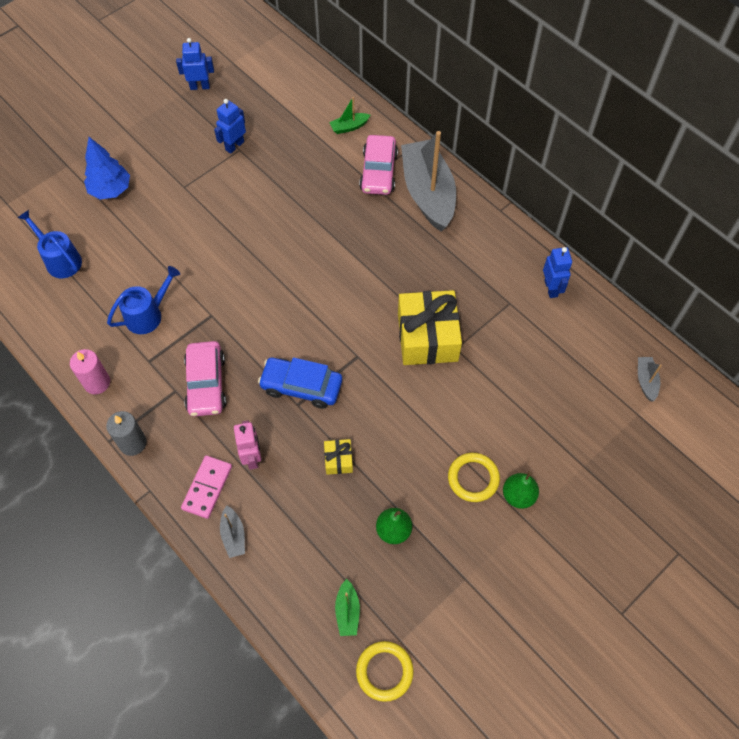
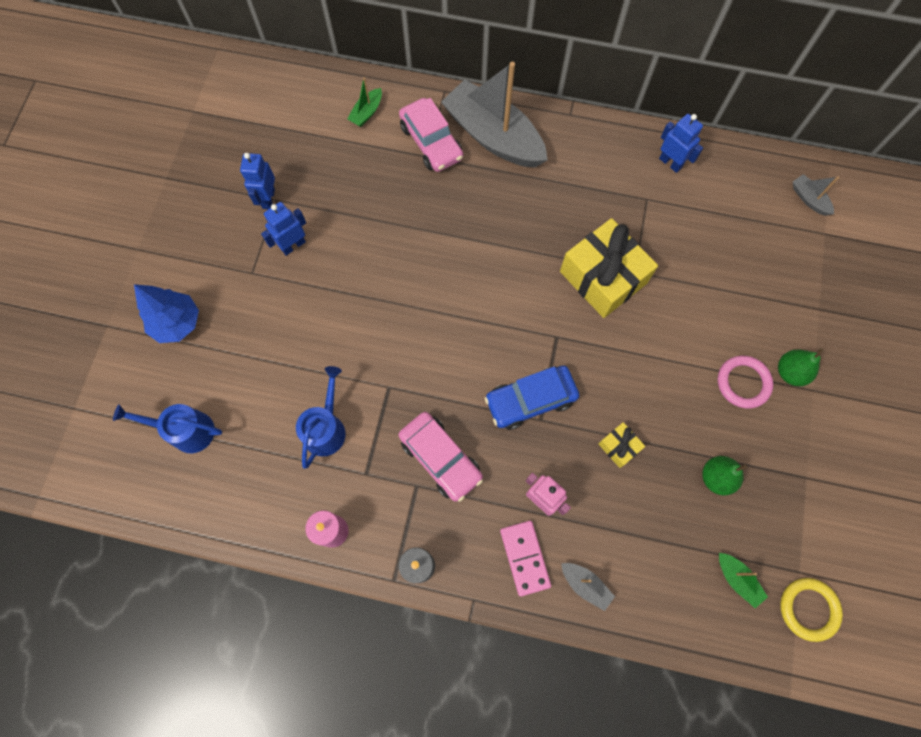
camera: 35 degrees left, 10 degrees up
(200, 86) = (179, 156): blue robot -> blue robot (293, 245)
(473, 478) = (743, 383): yellow ring -> pink ring

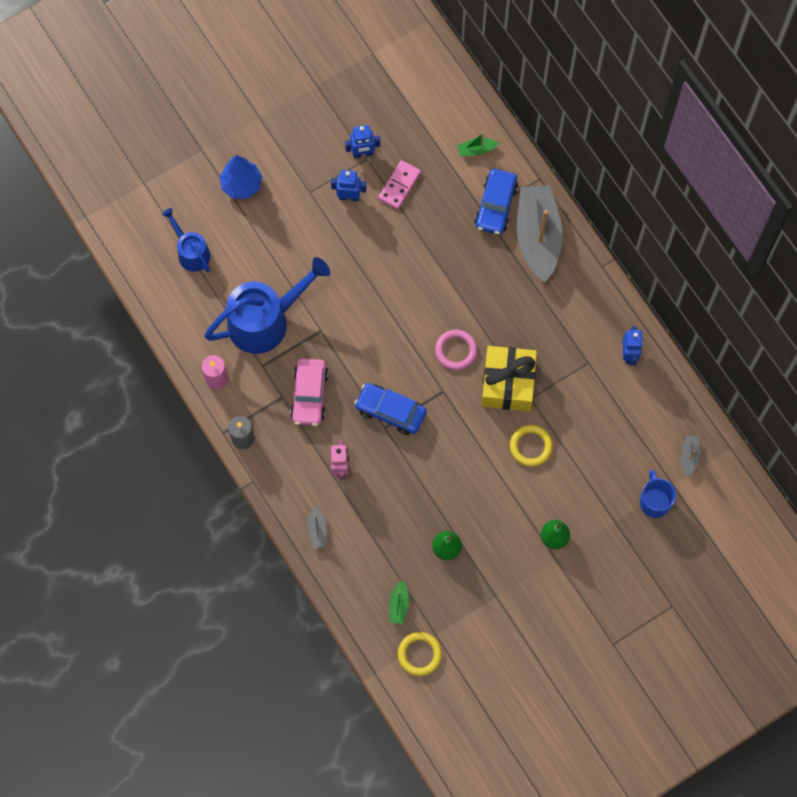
camera: 45 degrees right, 0 degrees up
(268, 198) = (363, 153): blue robot -> blue robot turned 150 degrees counterclockwise
(326, 428) = (265, 321): blue watering can -> blue watering can, size x1.83
(431, 142) = (496, 206): pink car -> blue car
(524, 558) = (300, 487): pink domino -> pink domino (399, 185)
(619, 447) = (411, 482): yellow gift -> none
(681, 313) = (530, 446): none -> yellow ring
(743, 383) = (520, 516): pink ring -> pink ring (456, 350)
(828, 261) = (654, 501): none -> blue mug

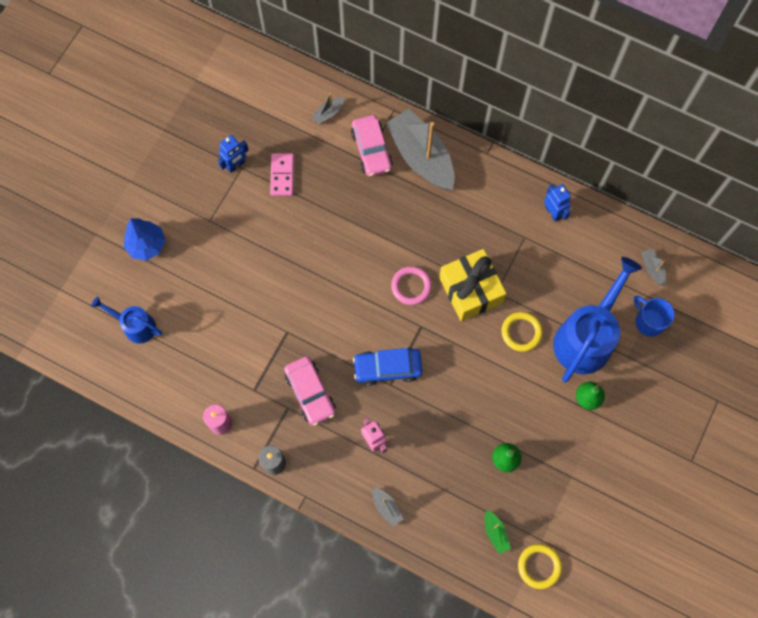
camera: 30 degrees left, 0 degrees up
(265, 321) = (234, 350): blue watering can -> blue watering can (586, 338)
(349, 197) = (245, 207): blue robot -> none
(476, 150) = (328, 113): green boat -> grey boat
(496, 206) = (371, 150): blue car -> pink car

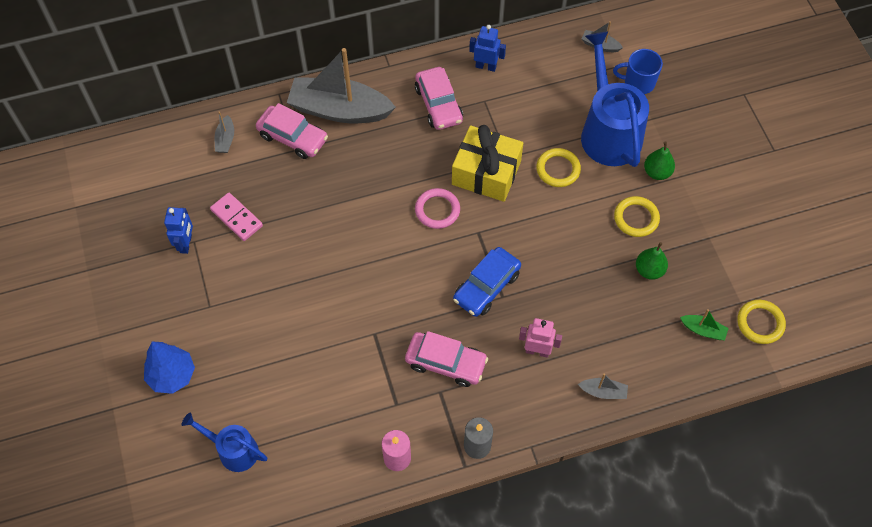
camera: 45 degrees left, 10 degrees down
(135, 326) = (233, 450): blue watering can -> blue watering can turned 45 degrees clockwise
(490, 212) = (438, 104): none -> pink car
(536, 416) = (636, 218): none -> yellow ring

